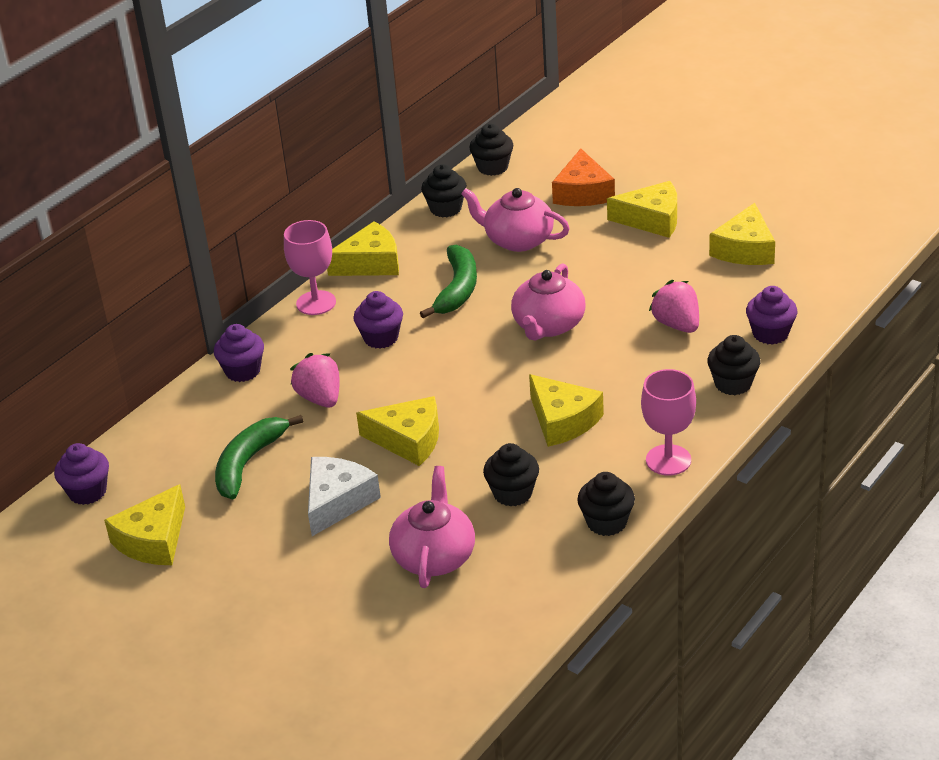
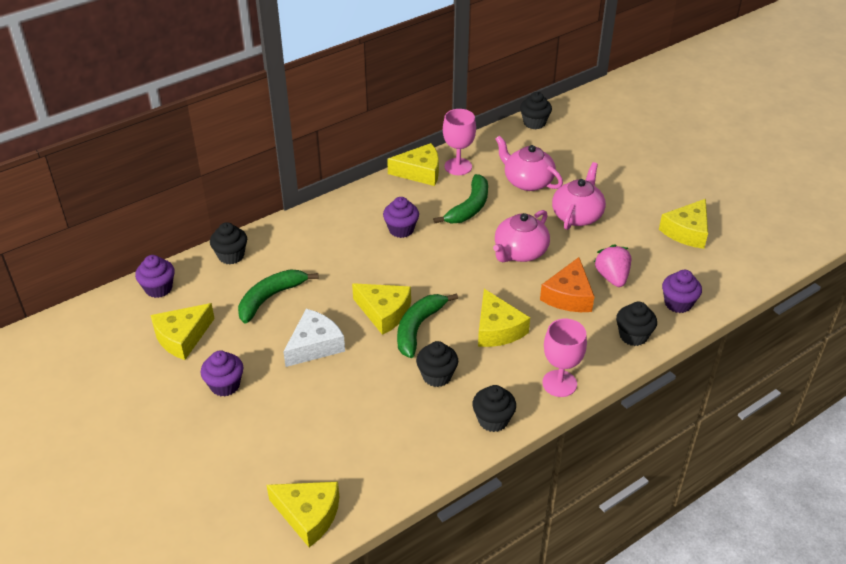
camera: 15 degrees right, 5 degrees up
(243, 371) = (299, 228): purple cupcake -> purple cupcake (225, 385)
(316, 303) = (370, 192): pink goblet -> pink goblet (458, 166)
(320, 398) = (340, 263): pink strawberry -> none
(434, 556) = (360, 409): pink teapot -> pink teapot (577, 215)
(445, 208) = (488, 145): black cupcake -> black cupcake (231, 256)
(461, 446) = (418, 328): none -> green banana
(583, 192) = (589, 157): orange cheese -> orange cheese (569, 296)
(652, 219) = (629, 190): yellow cheese -> yellow cheese (308, 515)

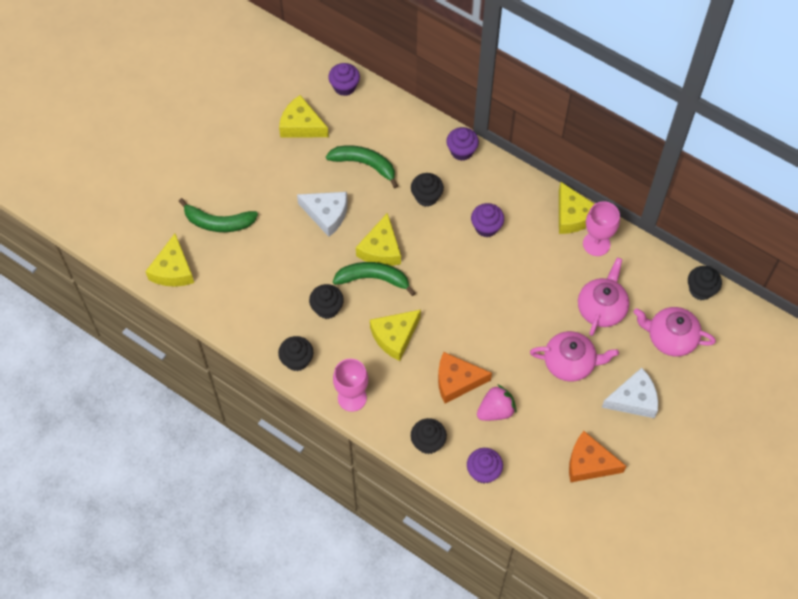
camera: 70 degrees right, 20 degrees up
(225, 385) = (266, 173): purple cupcake -> purple cupcake (461, 151)
(231, 256) = (400, 118): black cupcake -> black cupcake (426, 197)
(469, 207) = (541, 271): green banana -> green banana (218, 223)
(520, 252) = (497, 328): pink teapot -> pink teapot (670, 338)
(629, 188) = (633, 399): none -> white cheese
(687, 231) = (589, 463): yellow cheese -> orange cheese

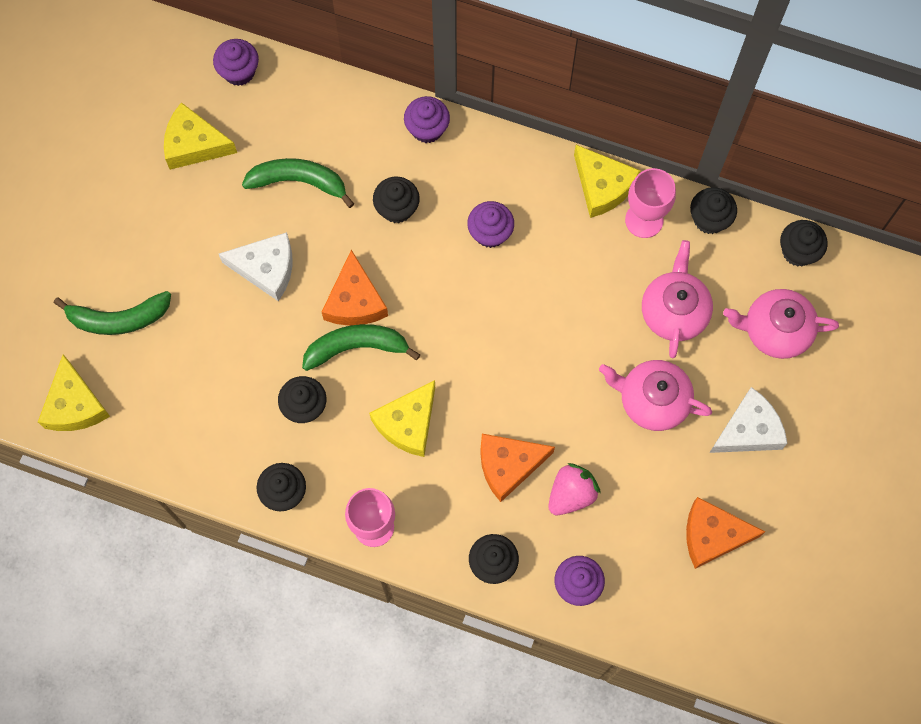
camera: 15 degrees left, 10 degrees up
(381, 249) = (355, 301): yellow cheese -> orange cheese
(570, 363) = (652, 400): pink teapot -> pink teapot turned 150 degrees counterclockwise
(643, 254) = (709, 219): none -> black cupcake

